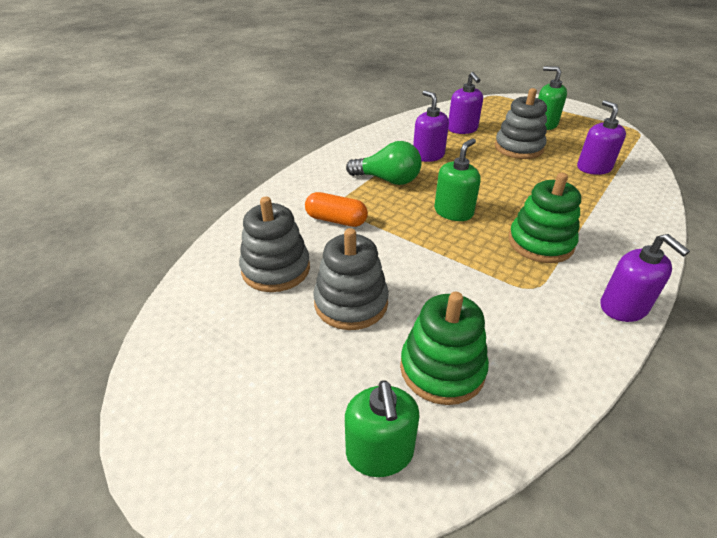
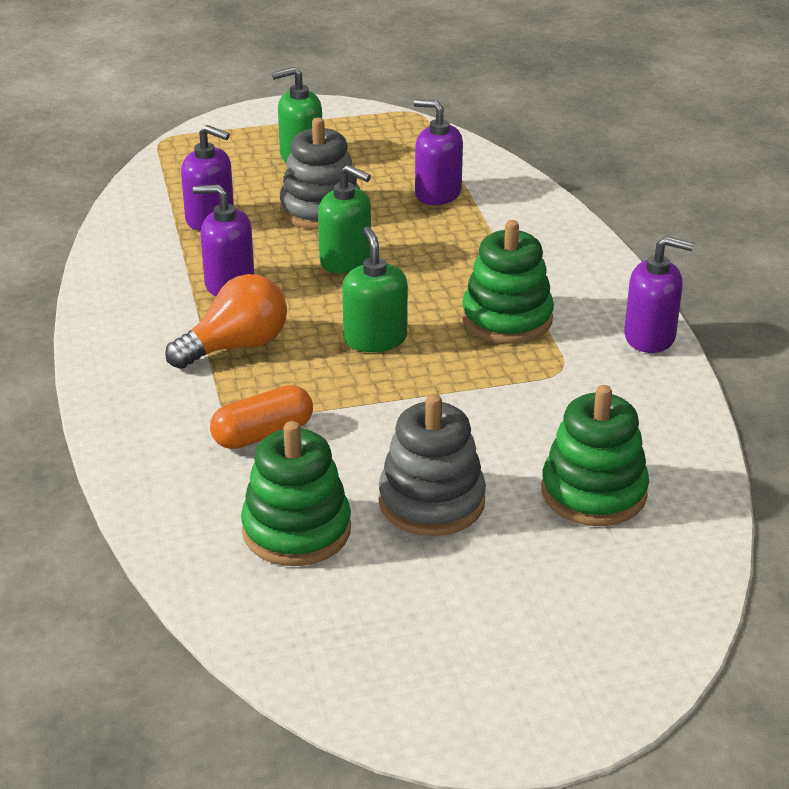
camera: 50 degrees left, 5 degrees down
(276, 269) = (296, 530): grey stacking toy -> green stacking toy
(379, 452) = (642, 584): green soap dispenser -> green soap dispenser (346, 260)
(388, 180) = (236, 346): green light bulb -> orange light bulb

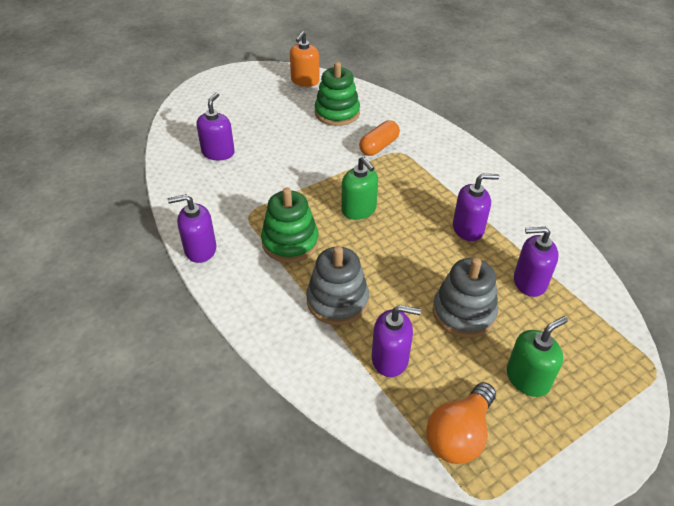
camera: 160 degrees right, 10 degrees up
(236, 346) = (428, 188): orange light bulb -> orange light bulb (459, 435)
(318, 649) = (305, 81): none -> orange soap dispenser
(346, 260) = (413, 266): green soap dispenser -> none
(431, 502) = (288, 134): grey stacking toy -> grey stacking toy (337, 301)
(593, 492) = (218, 152): green stacking toy -> purple soap dispenser

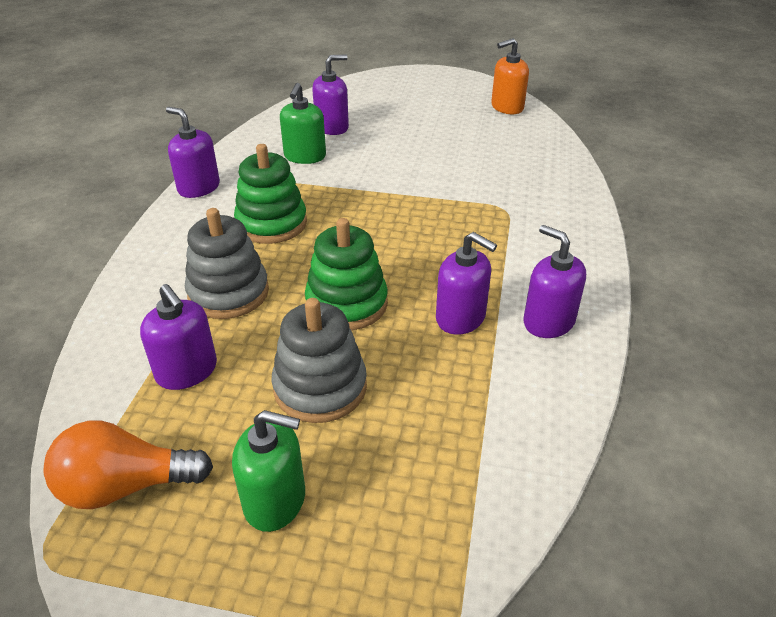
camera: 45 degrees right, 5 degrees down
(337, 113) = (494, 146): green stacking toy -> green stacking toy (346, 304)
(359, 210) = (376, 234): green soap dispenser -> green soap dispenser (305, 156)
(379, 146) = (490, 193): orange capsule -> none
(529, 282) = (443, 414): purple soap dispenser -> purple soap dispenser (548, 322)

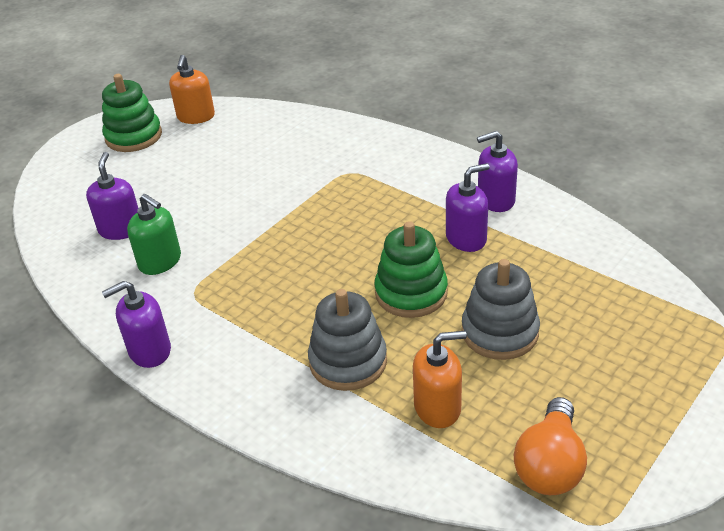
camera: 60 degrees left, 0 degrees up
(187, 371) = (437, 407): purple soap dispenser -> orange soap dispenser
(271, 224) = (261, 311): green stacking toy -> green stacking toy (133, 136)
(275, 500) = (599, 381): green soap dispenser -> none

